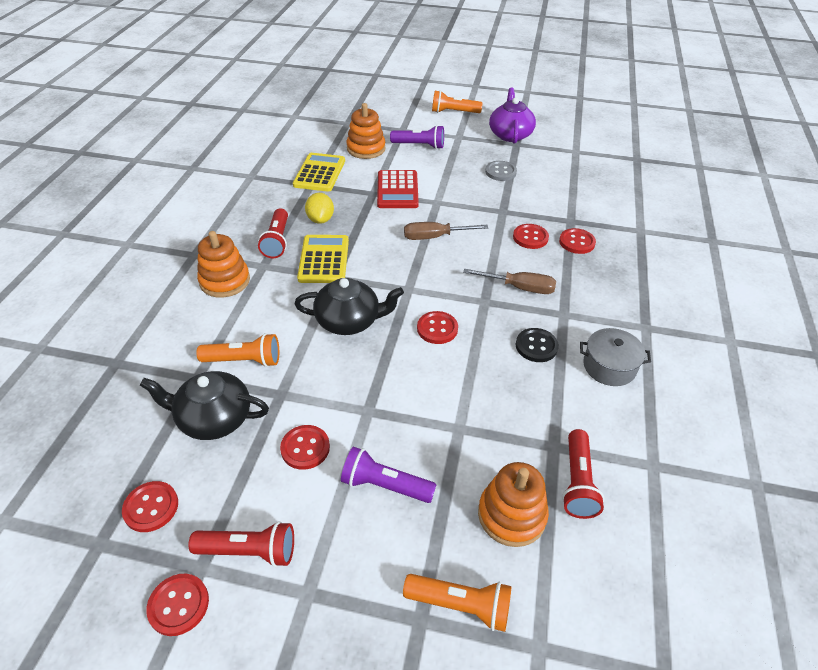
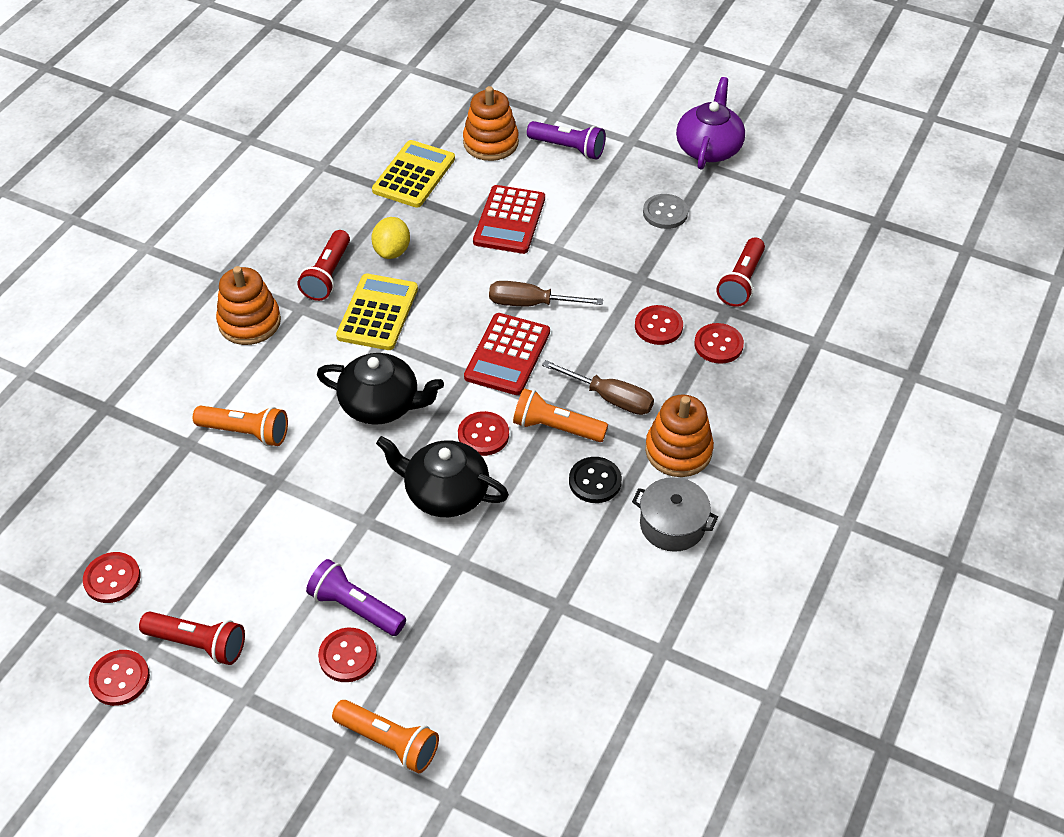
camera: 15 degrees right, 5 degrees up
(213, 418) = (196, 495): black teapot -> black teapot (445, 493)
(305, 448) = (284, 549): red button -> red button (348, 656)
(432, 272) = (507, 355): none -> red calculator
(453, 112) = (642, 93): orange flashlight -> orange flashlight (556, 428)
(511, 515) = (478, 668): orange stacking toy -> orange stacking toy (678, 450)
(577, 482) = (566, 650): red flashlight -> red flashlight (741, 282)

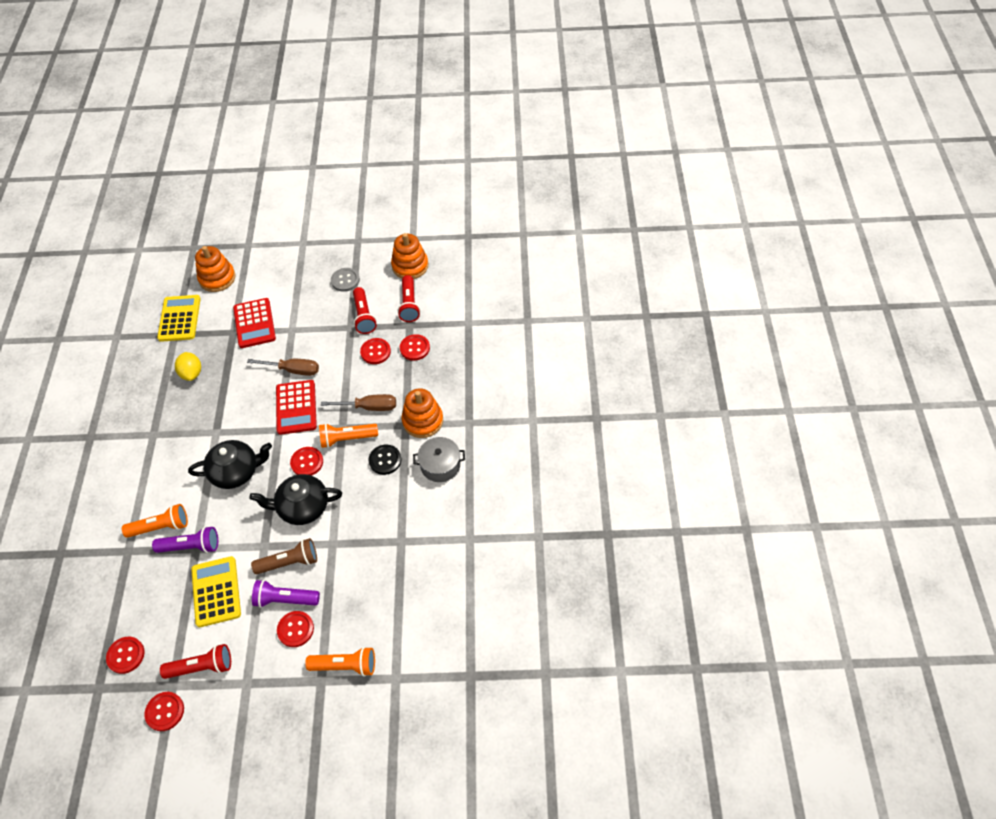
camera: 25 degrees left, 5 degrees up
(249, 322) = (125, 457): orange stacking toy -> orange stacking toy (410, 266)
(328, 275) = (159, 406): red flashlight -> red flashlight (364, 316)
(378, 313) = (203, 416): yellow calculator -> yellow calculator (216, 591)
(388, 560) = (289, 562): none -> brown flashlight
(530, 303) = (293, 370): brown screwdriver -> brown screwdriver turned 150 degrees counterclockwise
(568, 148) = (267, 263): purple flashlight -> purple flashlight (191, 546)
(708, 148) = (351, 229): purple teapot -> none

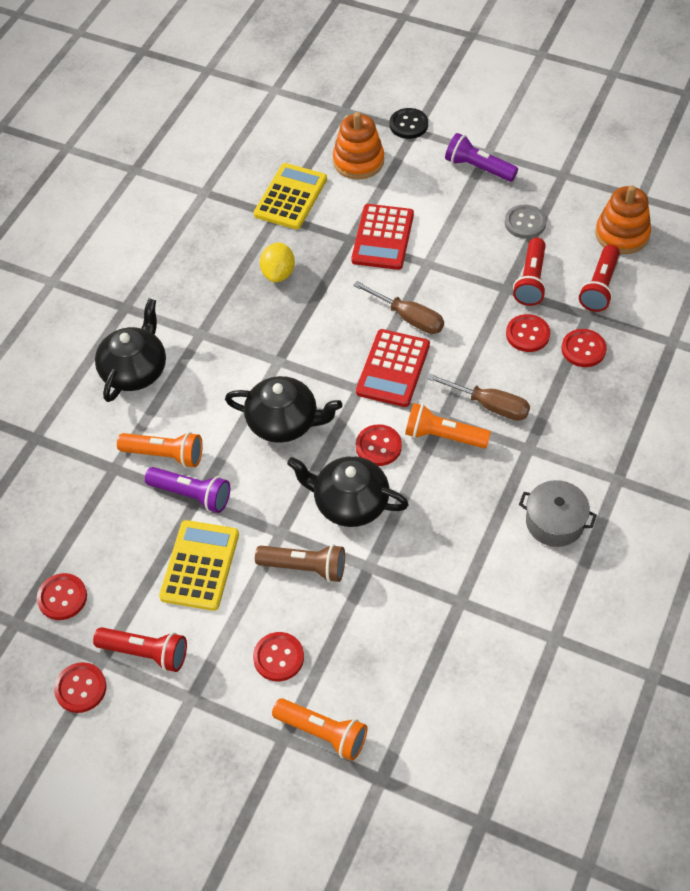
camera: 25 degrees right, 0 degrees up
(115, 477) = (135, 370): none -> black teapot
(285, 599) = (280, 613): purple flashlight -> purple flashlight (478, 168)
(385, 460) = (482, 485): black button -> black button (408, 125)
(423, 421) = (555, 452): orange stacking toy -> none

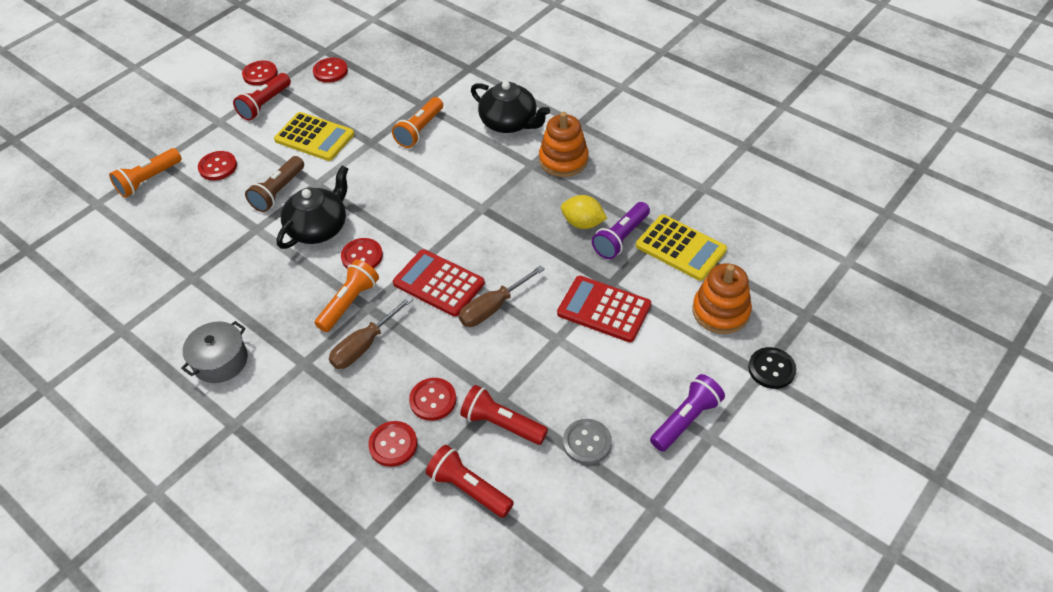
camera: 105 degrees right, 5 degrees down
(192, 495) = (376, 140): purple flashlight -> purple flashlight (621, 238)
(284, 422) = (416, 201): black teapot -> none
(622, 234) = (538, 540): orange stacking toy -> orange stacking toy (563, 160)

